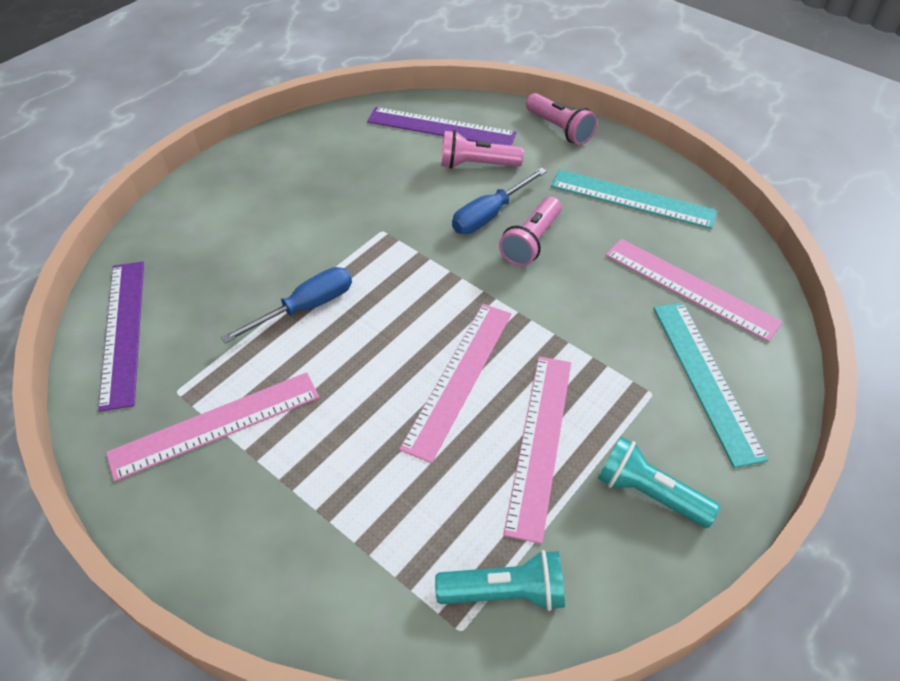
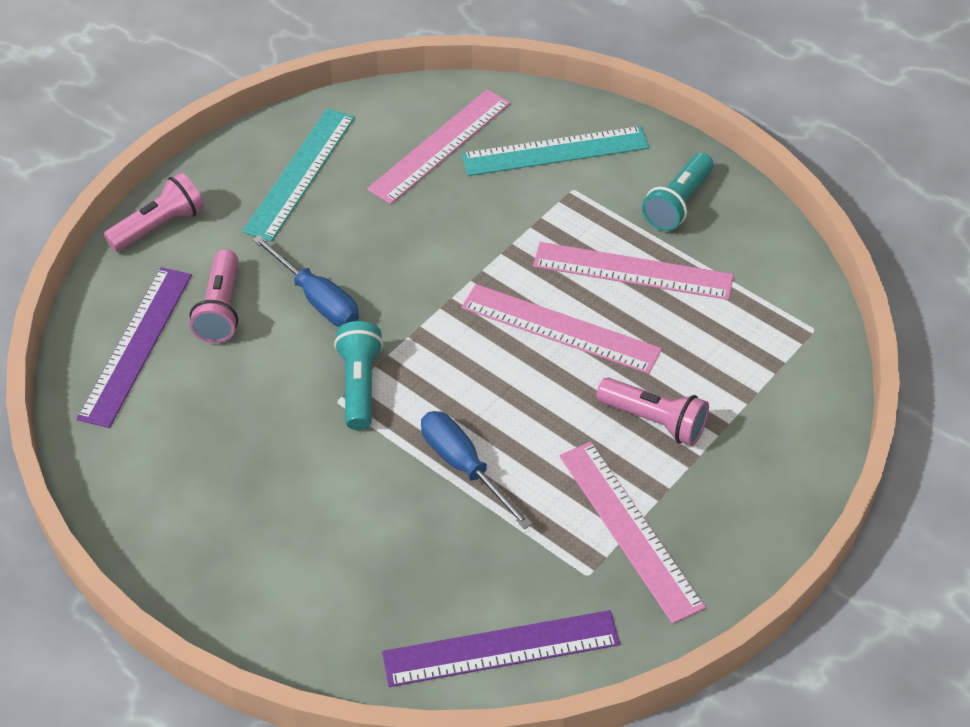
camera: 90 degrees left, 0 degrees up
(505, 592) = (778, 300): turquoise flashlight -> turquoise flashlight (359, 385)
(531, 242) = (366, 264): pink flashlight -> pink flashlight (654, 421)

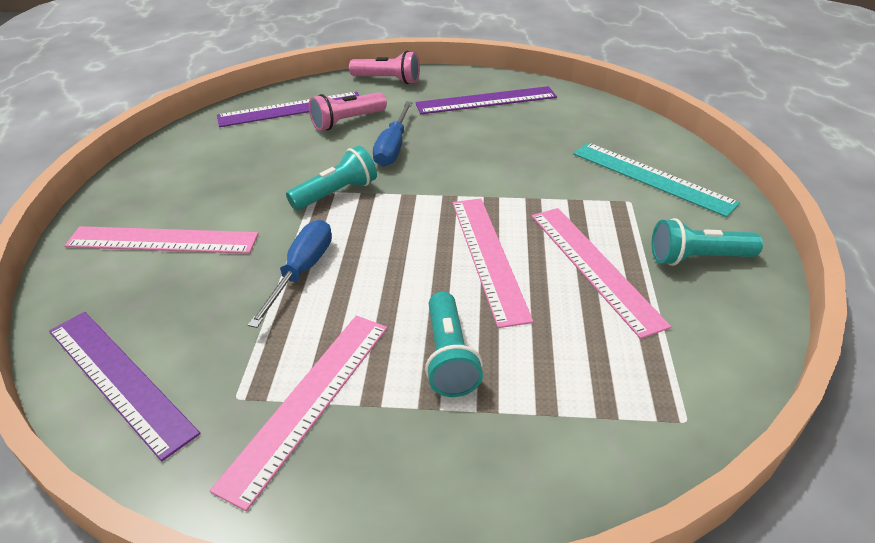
camera: 55 degrees right, 10 degrees down
(300, 173) = (486, 100): turquoise ruler -> purple ruler
(440, 145) = (582, 133): pink ruler -> pink ruler (162, 240)
(654, 421) = (449, 357): pink flashlight -> turquoise flashlight

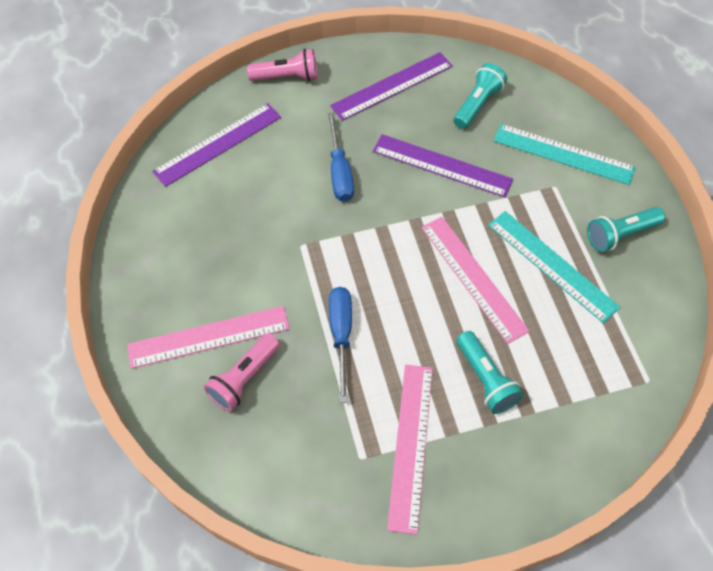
camera: 20 degrees left, 20 degrees up
(119, 379) = (269, 472): purple ruler -> purple ruler (442, 165)
(336, 193) = (321, 242): turquoise flashlight -> turquoise flashlight (477, 104)
(347, 121) = (280, 148): pink flashlight -> pink flashlight (244, 378)
(594, 267) = (552, 265): pink ruler -> turquoise ruler

